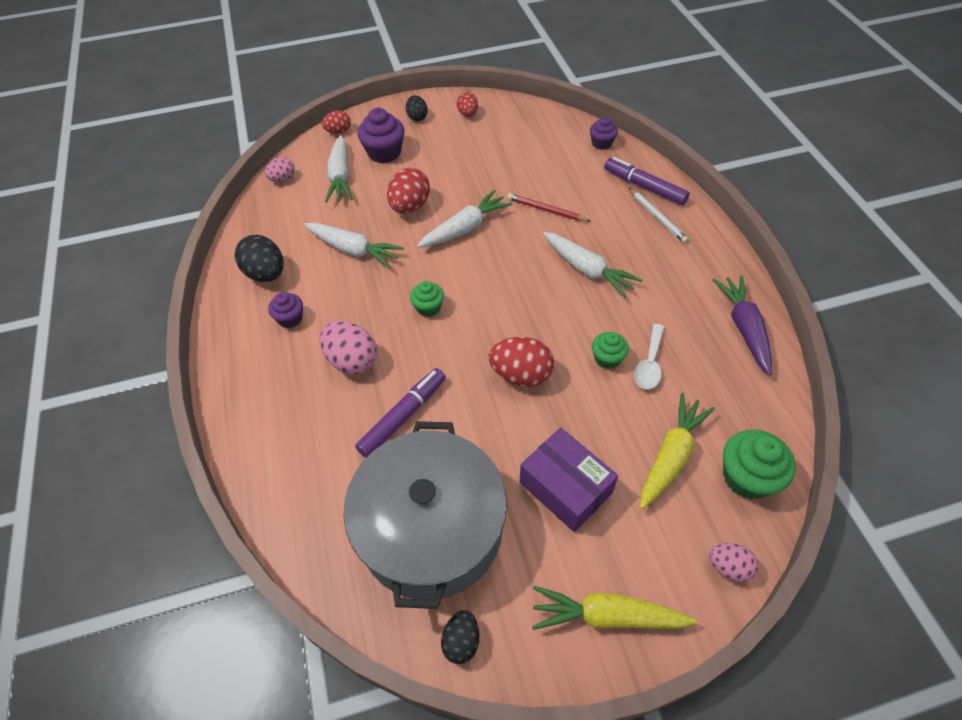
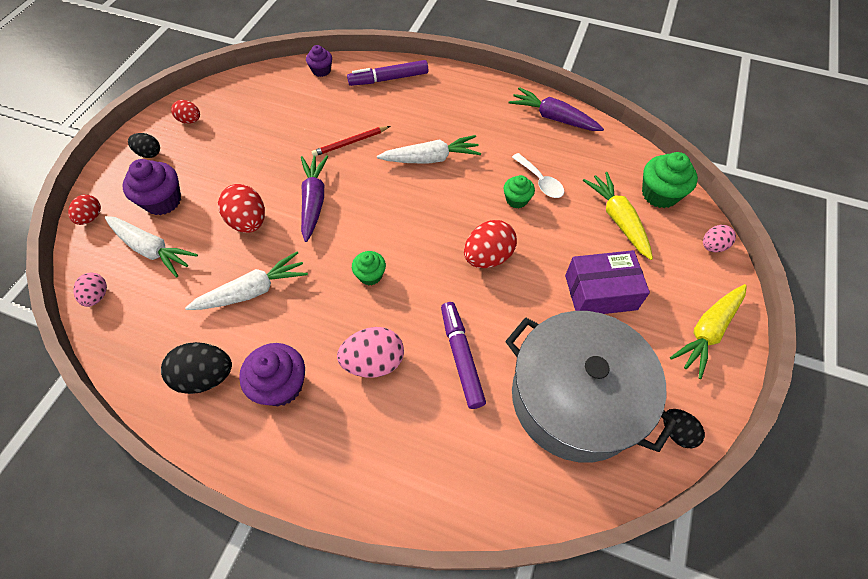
camera: 55 degrees left, 5 degrees up
(290, 318) = (281, 385): purple cupcake -> purple cupcake, size x1.65
(465, 228) = (314, 201): white carrot -> purple carrot
(657, 217) = (423, 92): white pencil -> none

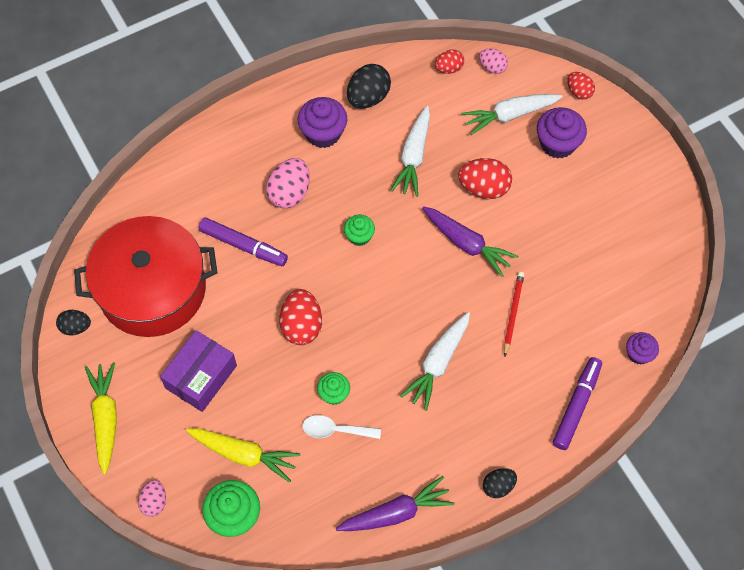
camera: 130 degrees right, 5 degrees up
(149, 153) = (626, 158): black egg -> black egg (498, 486)
(190, 120) = (648, 207): red egg -> red egg (449, 68)
(575, 398) = (152, 289): grey pot -> red pot

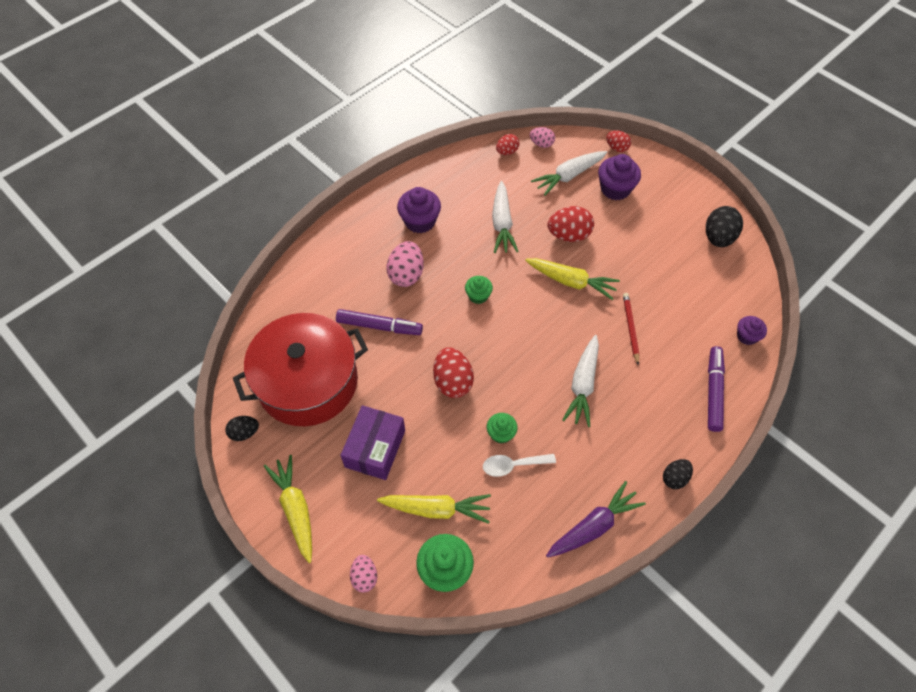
camera: 15 degrees left, 5 degrees down
(368, 97) = (448, 186): black egg -> black egg (718, 238)
(467, 244) = (571, 282): purple carrot -> yellow carrot

